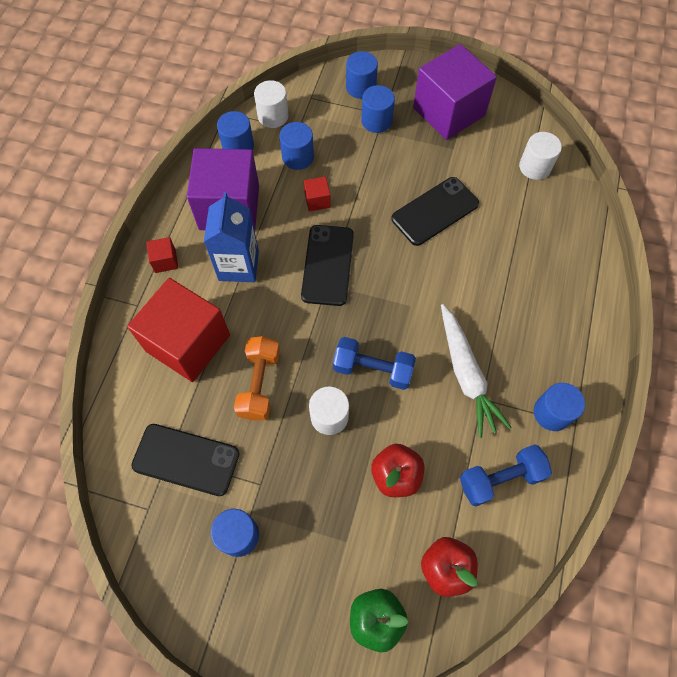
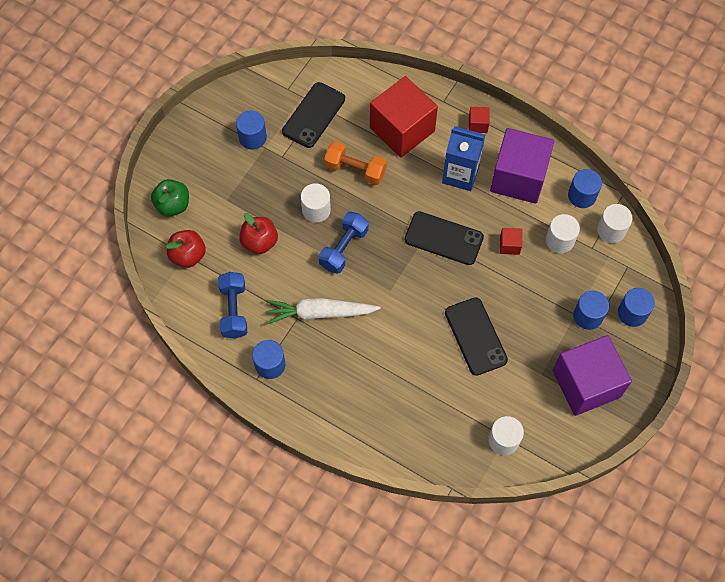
camera: 105 degrees right, 0 degrees up
(298, 157) = (559, 240): blue cylinder -> white cylinder

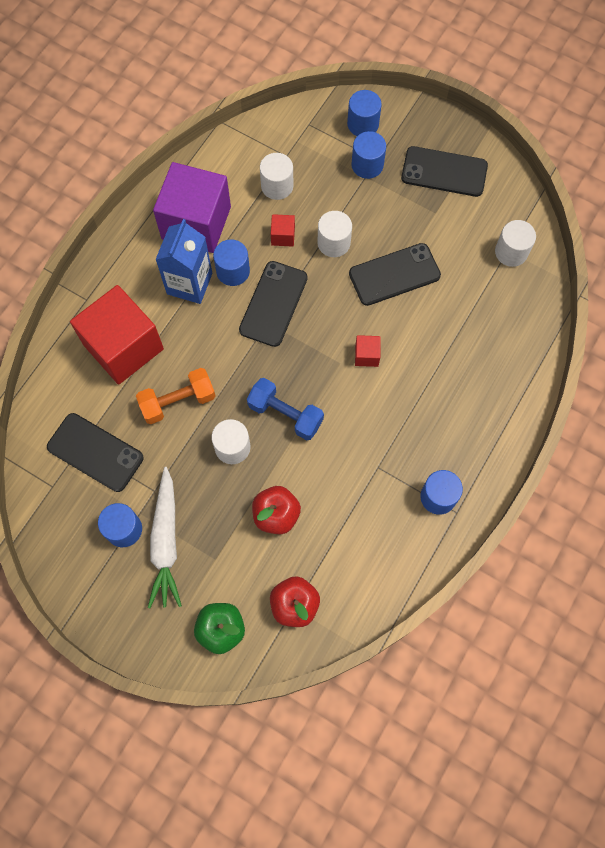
camera: 90 degrees left, 5 degrees up
(234, 310) = (369, 542): blue dumbbell -> none
(319, 313) = (370, 441): white carrot -> white carrot (166, 542)
(355, 170) = (178, 401): orange dumbbell -> orange dumbbell turned 45 degrees clockwise
(478, 124) = (122, 262): red cube -> red cube (366, 355)
(582, 195) = (221, 161): blue cylinder -> blue cylinder (233, 271)
(586, 384) = (444, 172): purple cube -> black phone
(611, 230) = (265, 136): white cylinder -> white cylinder (333, 243)

